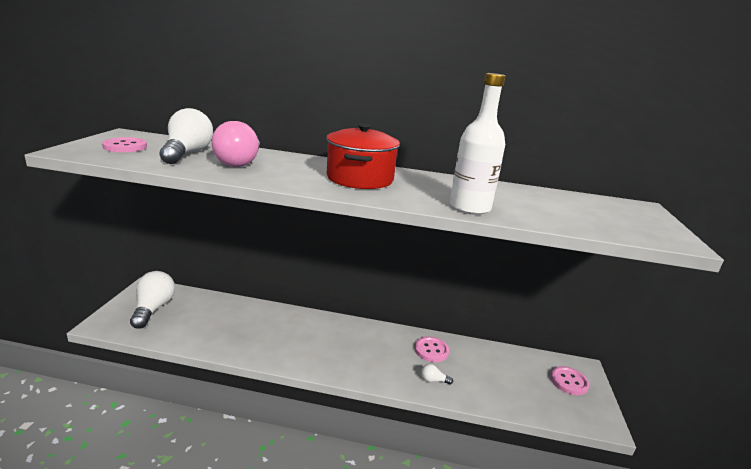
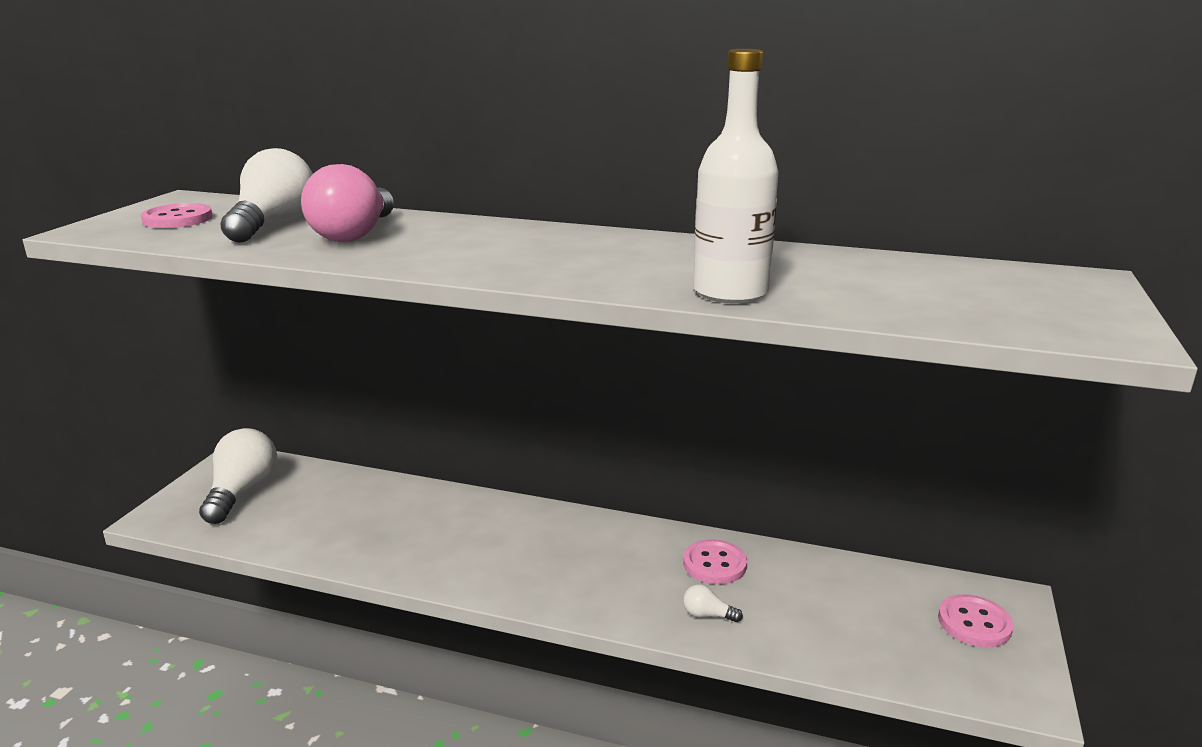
camera: 10 degrees right, 0 degrees up
(360, 179) = (551, 252): red pot -> none

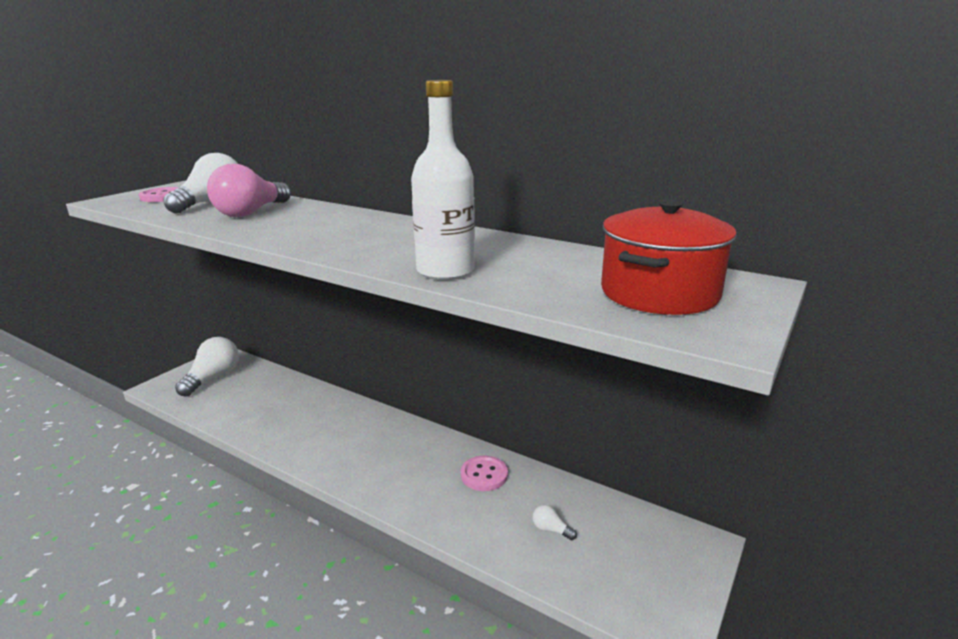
camera: 15 degrees right, 0 degrees up
(707, 615) = (456, 513): white light bulb -> white light bulb (551, 530)
(974, 623) = (661, 558): pink button -> none
(1001, 297) = (659, 293): none -> red pot

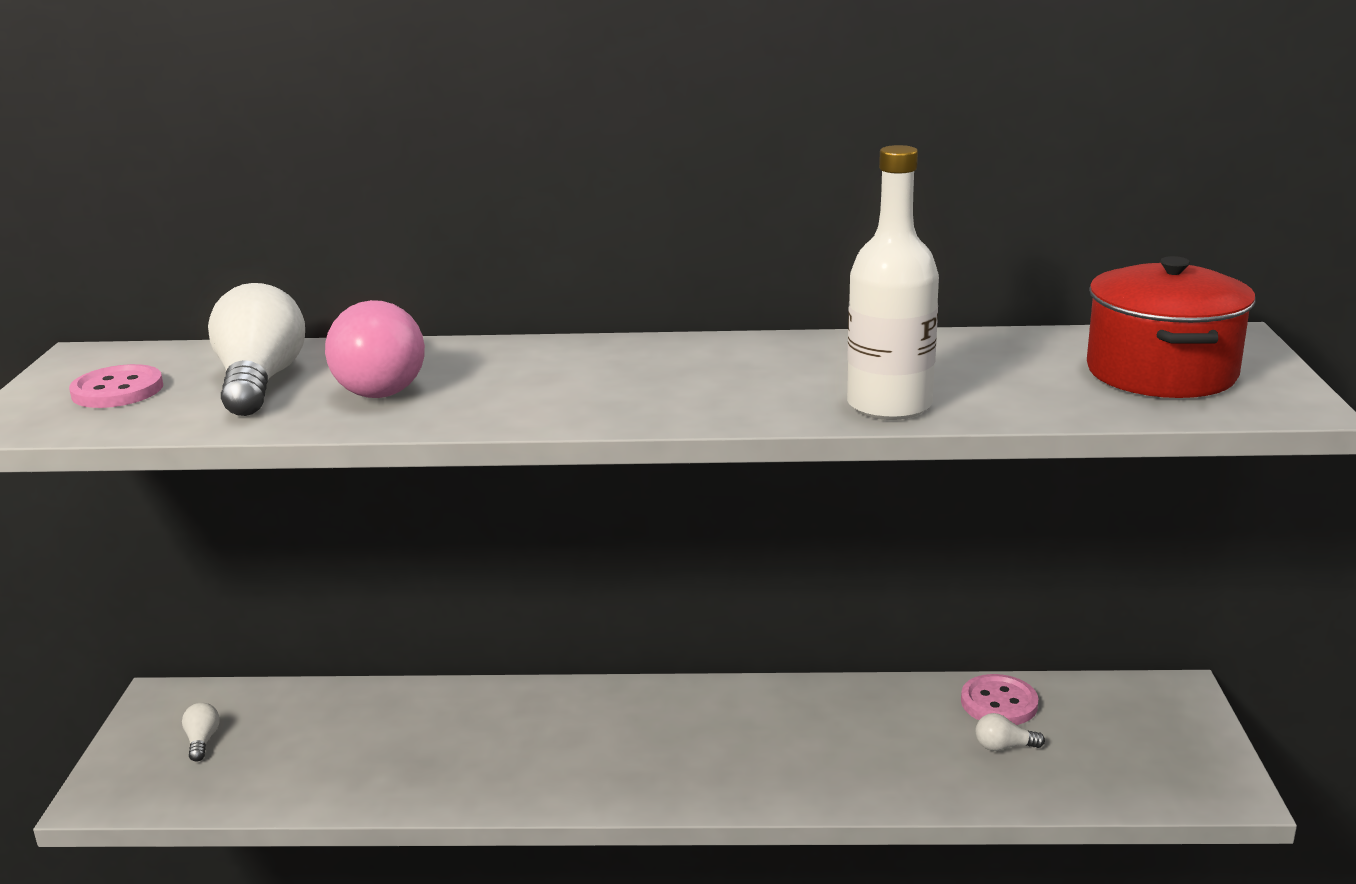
camera: 30 degrees left, 0 degrees up
(213, 378) = (202, 741): white light bulb -> white light bulb, size x0.43
(484, 475) = (849, 716): pink button -> pink button (999, 703)

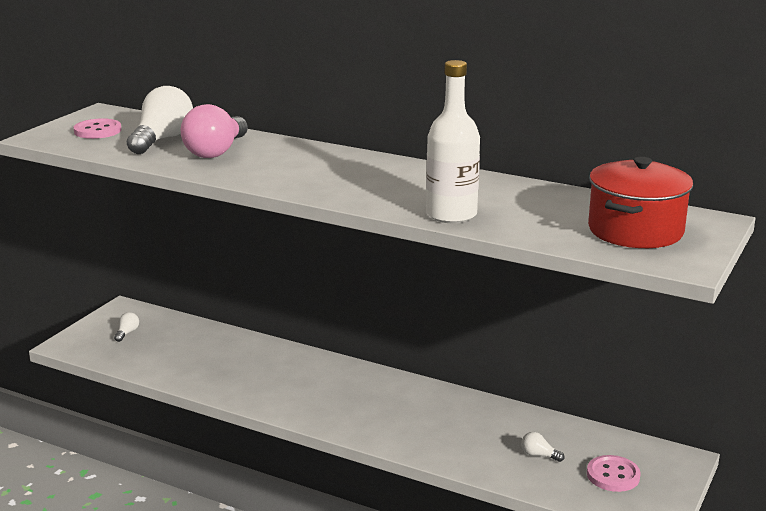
camera: 25 degrees right, 0 degrees up
(999, 703) = (560, 433): pink button -> pink button (613, 475)

